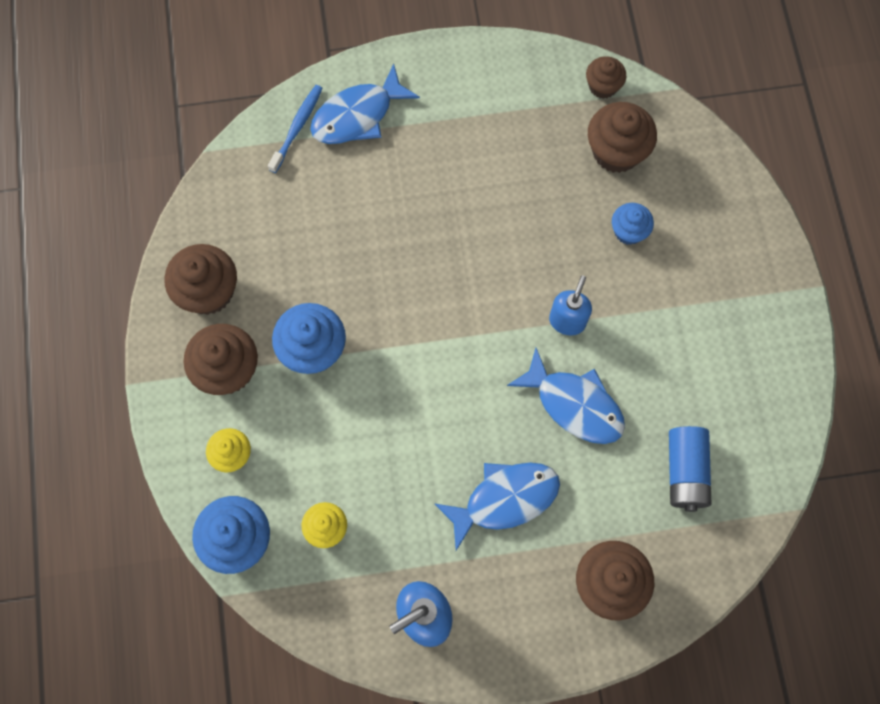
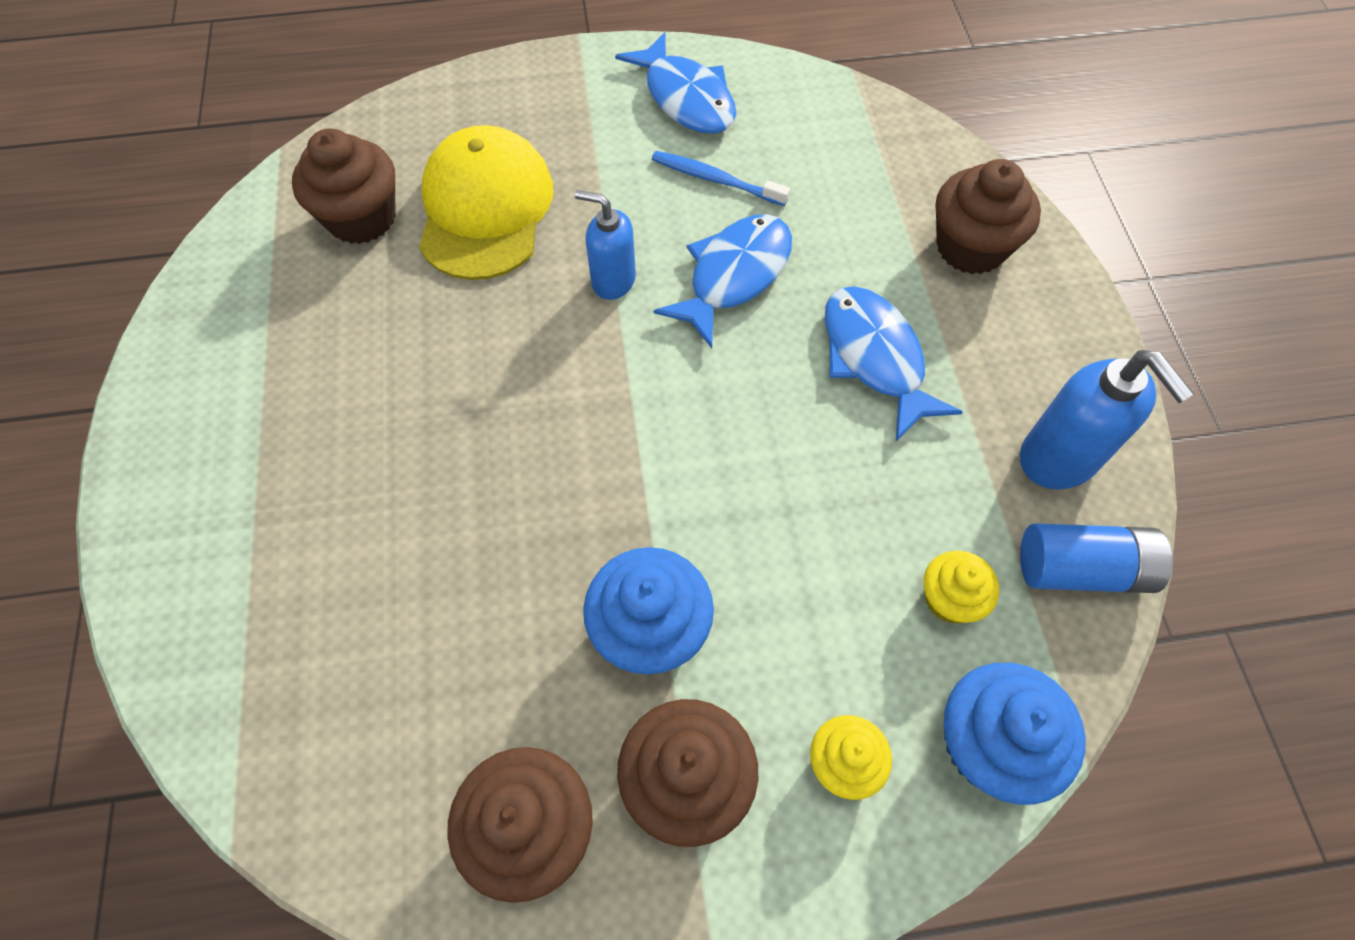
camera: 90 degrees left, 10 degrees down
(297, 127) = (219, 672): blue toothbrush -> blue toothbrush (715, 179)
(358, 115) = (220, 566): blue fish -> blue fish (686, 98)
(603, 86) = (254, 229): brown cupcake -> none
(628, 231) = (485, 209): blue cupcake -> yellow cap
(685, 471) = (817, 166): blue battery -> blue battery (1081, 569)

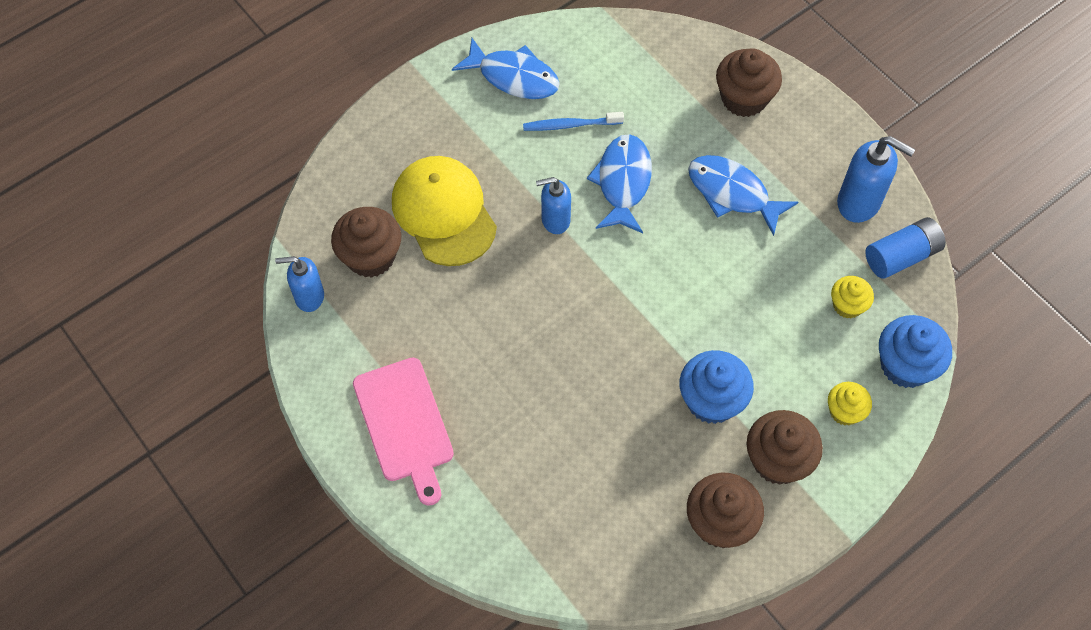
camera: 30 degrees left, 0 degrees up
(231, 436) = (404, 424): none -> pink cutting board
(256, 229) = (309, 297): none -> blue soap dispenser

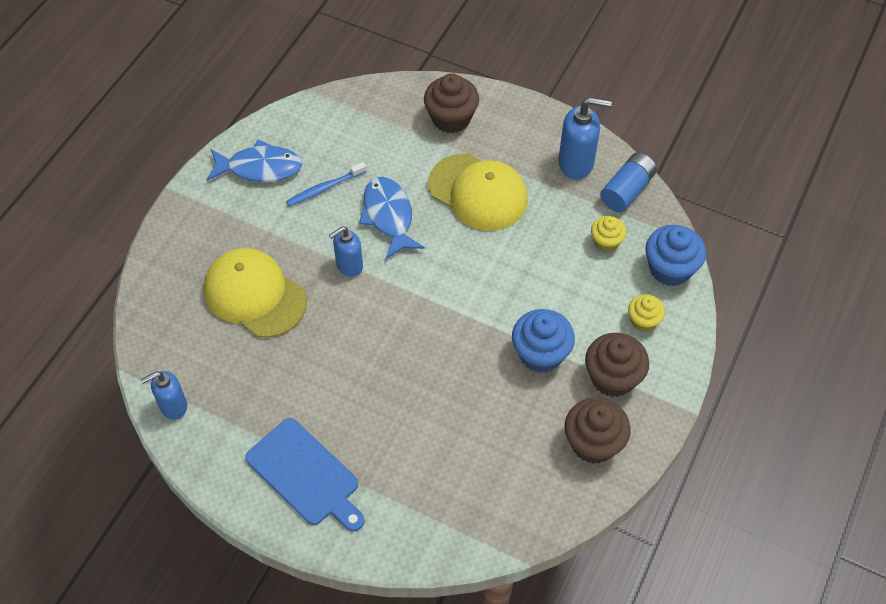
camera: 25 degrees left, 5 degrees down
(370, 256) = (210, 353): brown cupcake -> none
(404, 424) = (305, 475): pink cutting board -> blue cutting board
(732, 193) = (478, 192): blue fish -> yellow cap

